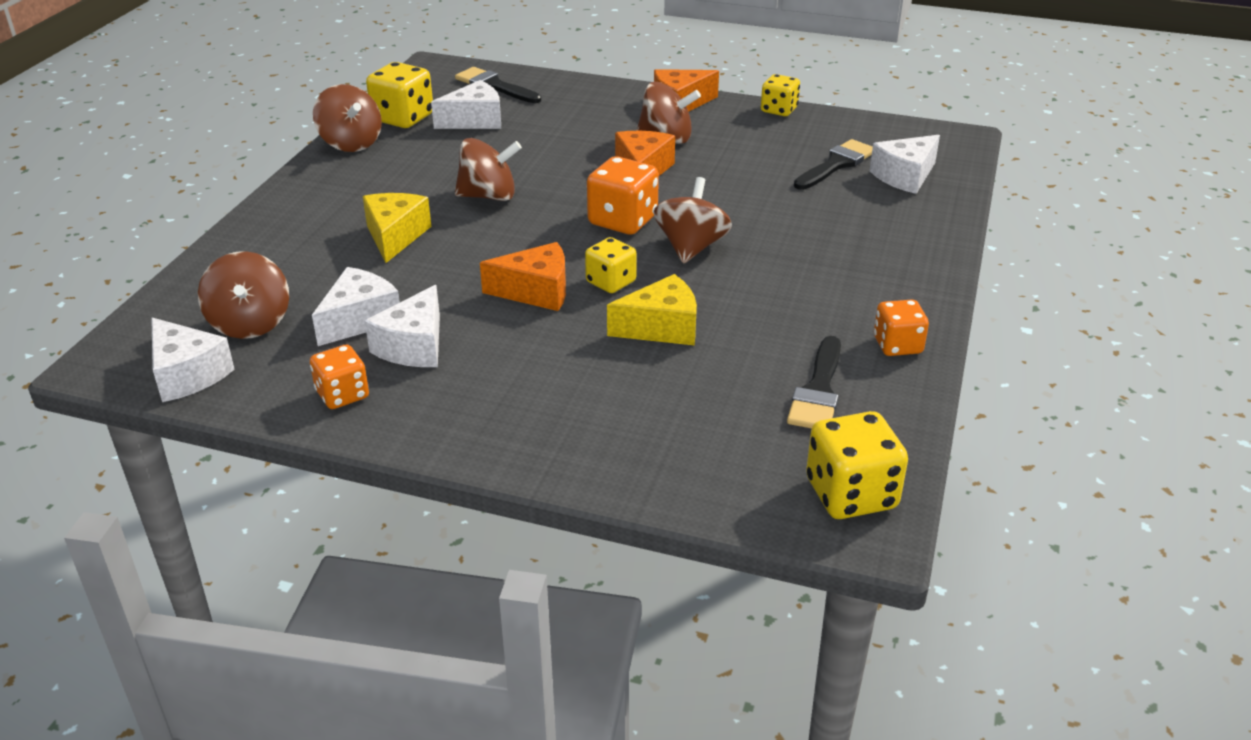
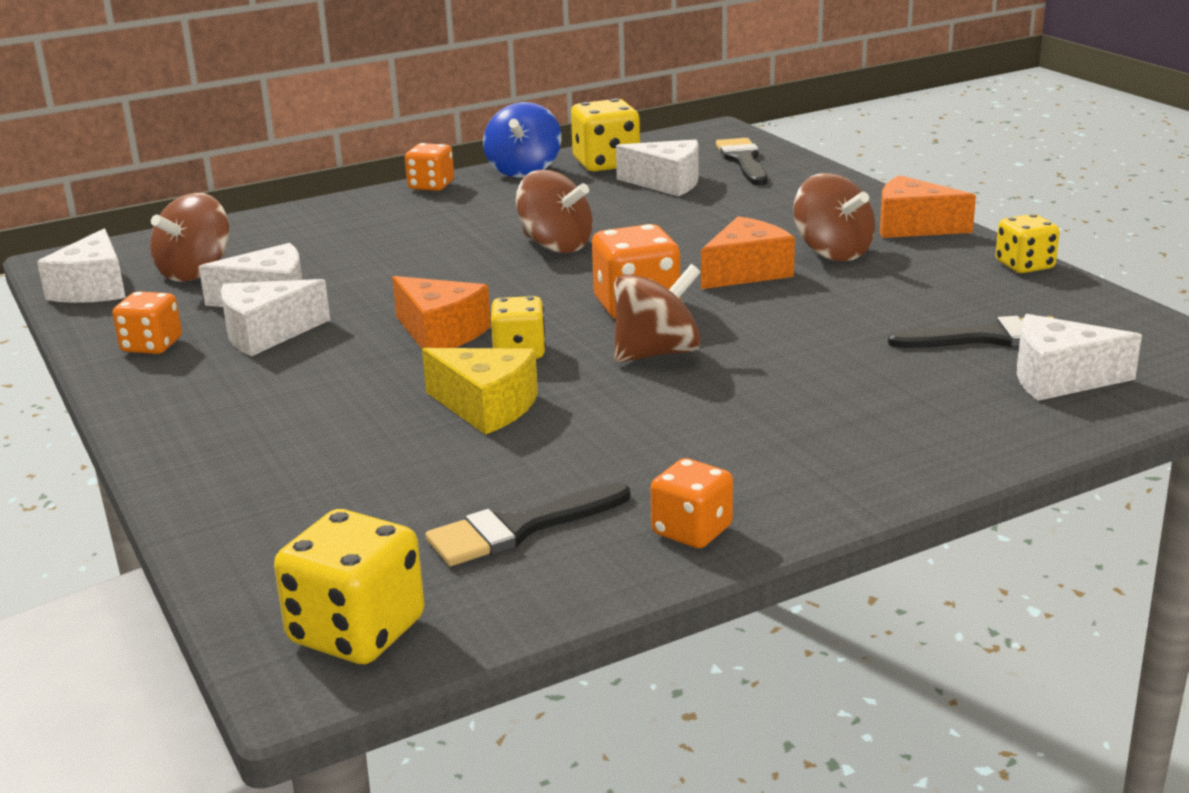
camera: 45 degrees right, 10 degrees down
(301, 180) = (431, 186): none -> orange dice
(351, 143) = (524, 170): brown spinning top -> blue spinning top
(395, 236) = (417, 249): yellow cheese -> none

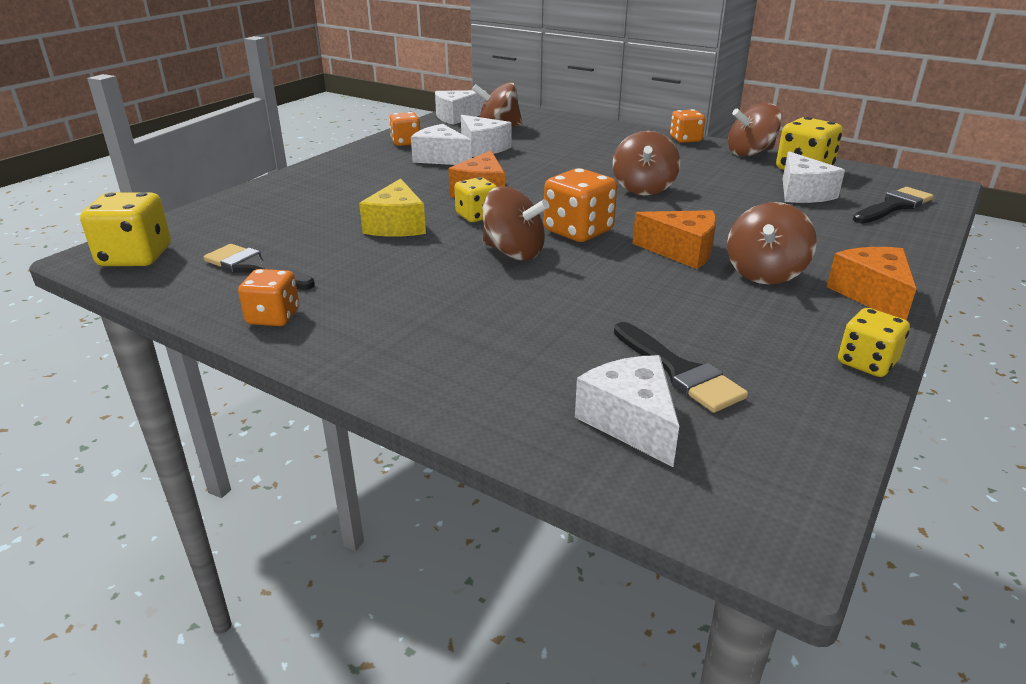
camera: 60 degrees right, 5 degrees up
(524, 170) = (750, 153): blue spinning top -> brown spinning top

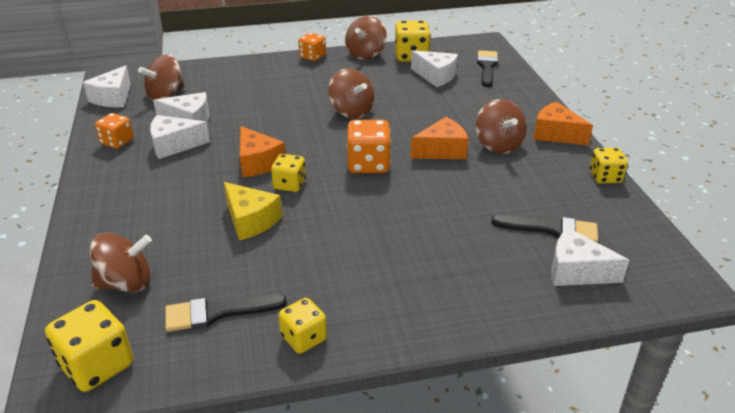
camera: 45 degrees left, 5 degrees up
(273, 317) = (304, 338): orange dice -> yellow dice
(513, 252) = (359, 201): brown spinning top -> brown spinning top (126, 283)

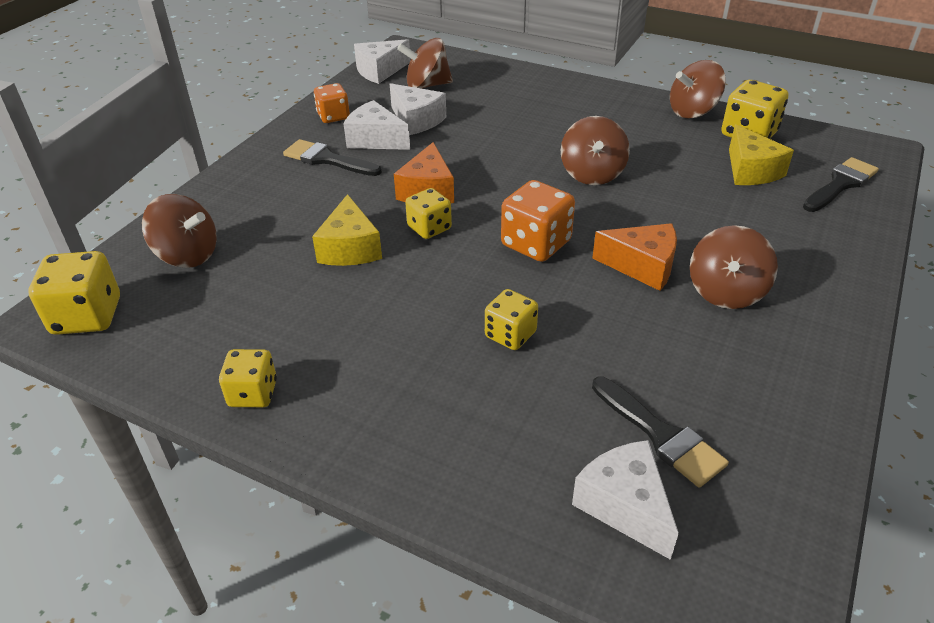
camera: 40 degrees right, 5 degrees up
(217, 313) = (217, 324): black brush -> black brush (327, 159)
(312, 57) = (624, 94): orange dice -> none
(436, 76) = (750, 171): white cheese -> yellow cheese
(555, 134) = (830, 315): orange cheese -> none
(605, 177) = (831, 408): yellow dice -> yellow dice (510, 335)

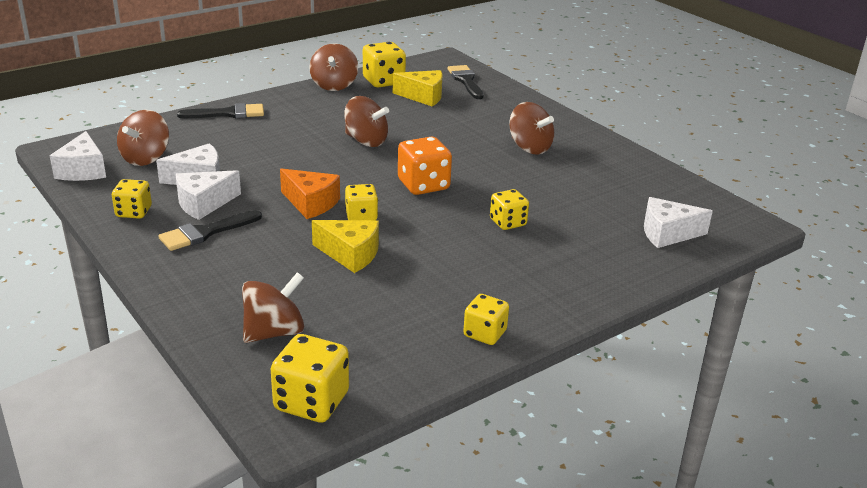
camera: 65 degrees left, 10 degrees down
(333, 116) = (134, 212): orange dice -> yellow dice
(642, 266) = (482, 161): orange cheese -> none
(661, 435) = (626, 207): black brush -> black brush (228, 113)

